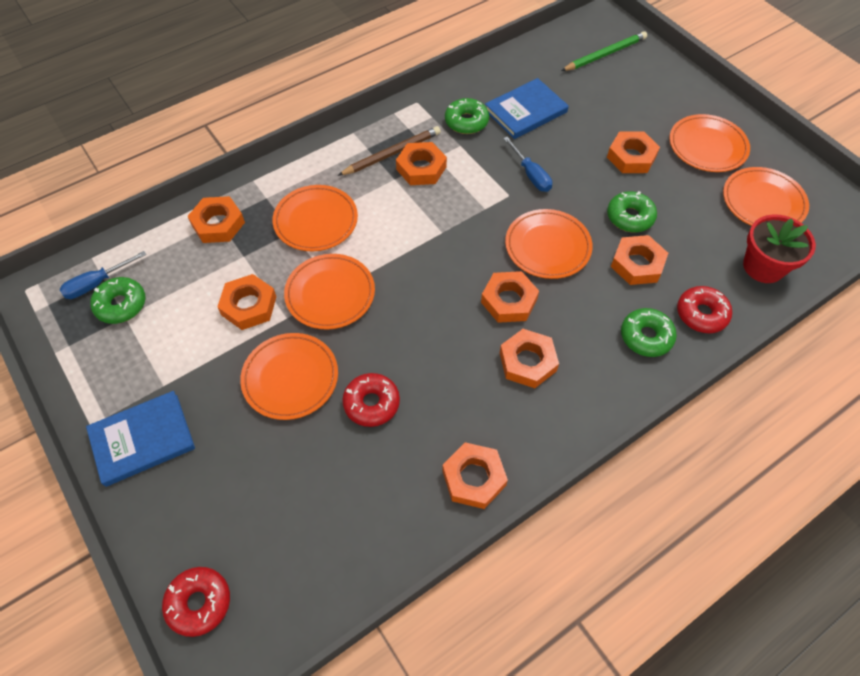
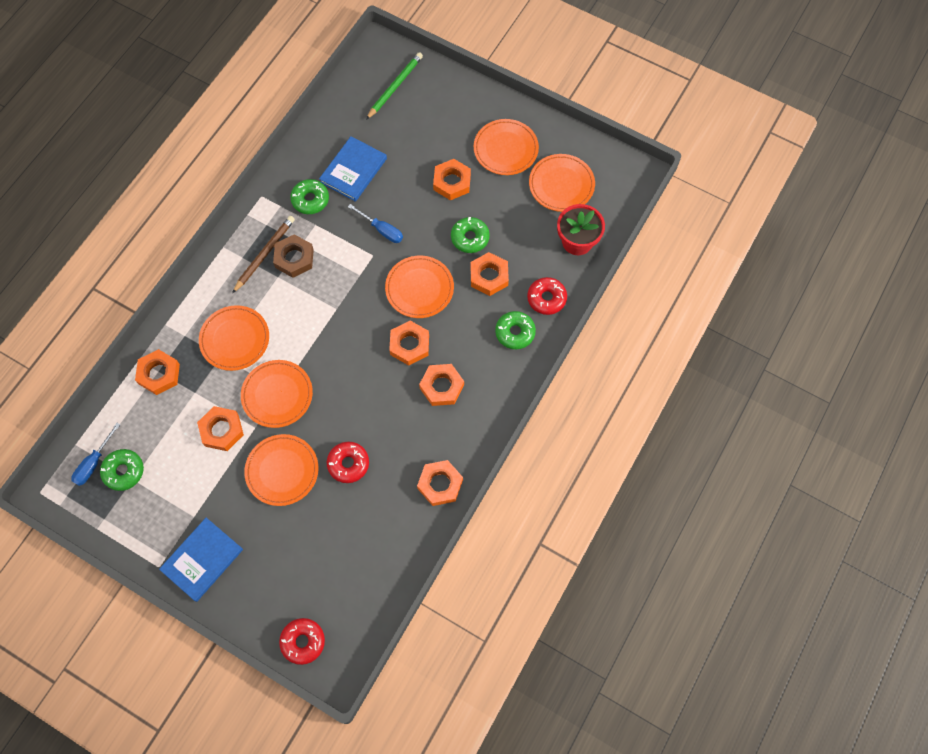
camera: 25 degrees left, 10 degrees up
(421, 168) = (294, 258): orange nut -> brown nut

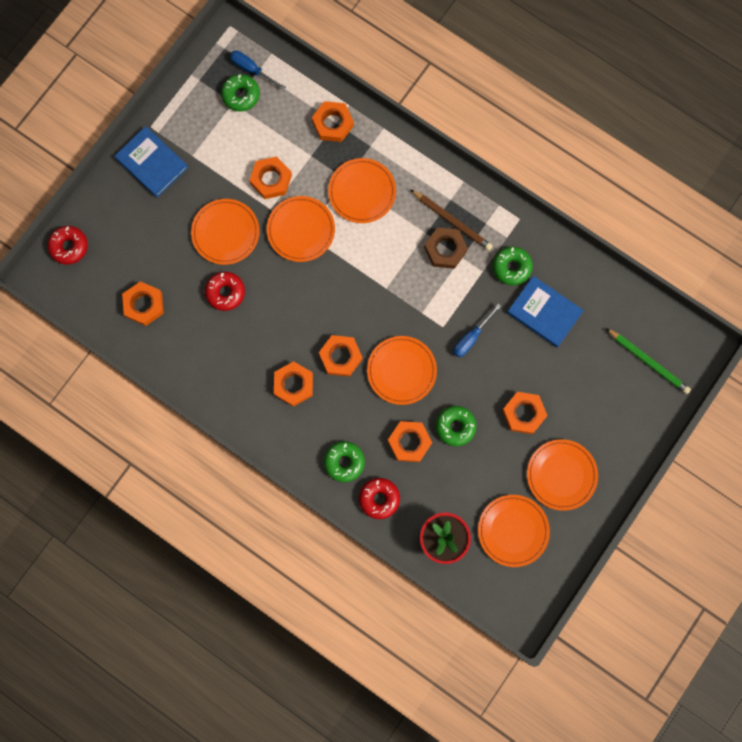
camera: 95 degrees right, 10 degrees up
(440, 484) = (196, 375): orange nut -> orange nut (144, 305)

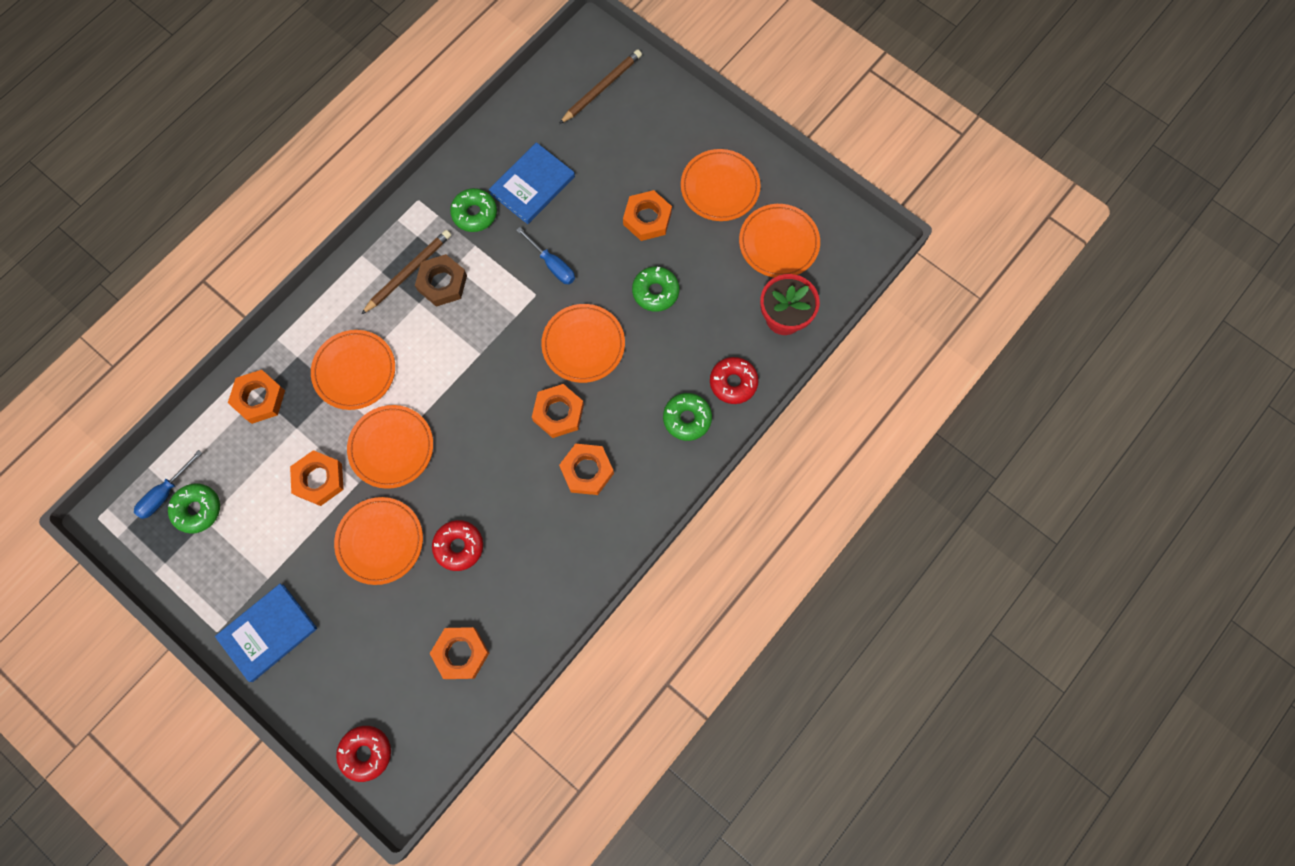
camera: 85 degrees left, 5 degrees down
(409, 442) = (669, 343): orange nut -> none
(648, 362) = (601, 88): green pencil -> brown pencil

